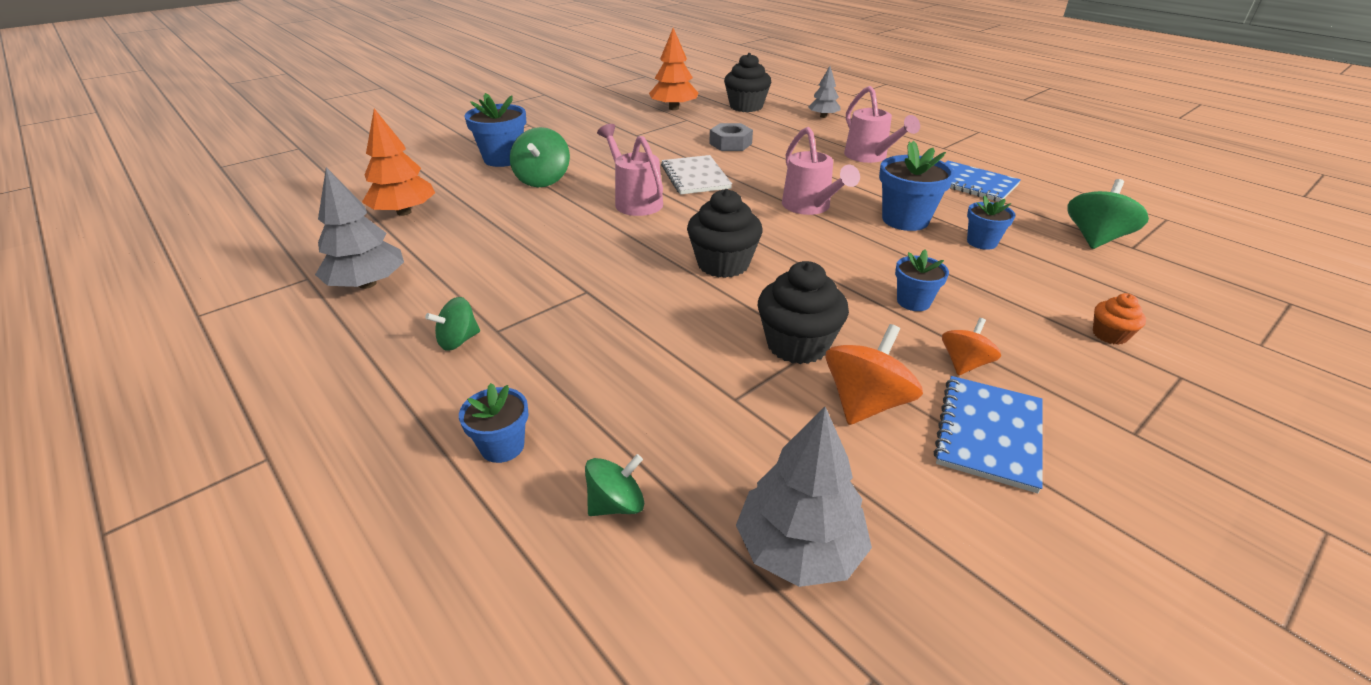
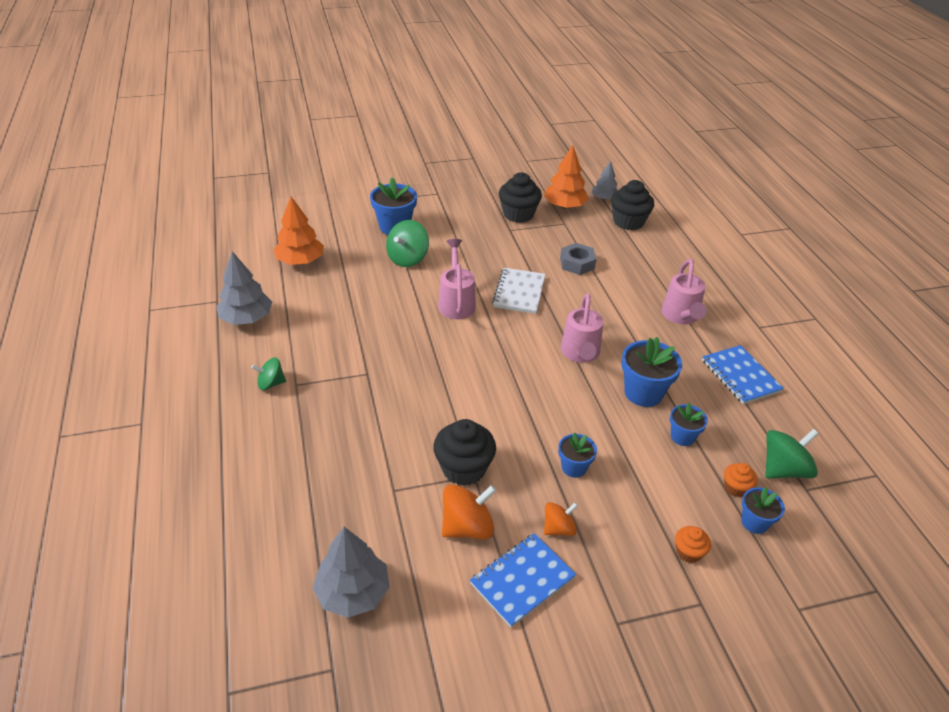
camera: 25 degrees right, 5 degrees up
(502, 446) = (251, 466): blue flower pot -> blue flower pot (754, 522)
(616, 504) = (283, 525): green spinning top -> none
(723, 264) = (471, 384): black cupcake -> black cupcake (518, 214)
(823, 116) = (686, 255): grey tree -> grey tree (604, 198)
(1077, 266) = (735, 488): none -> orange cupcake

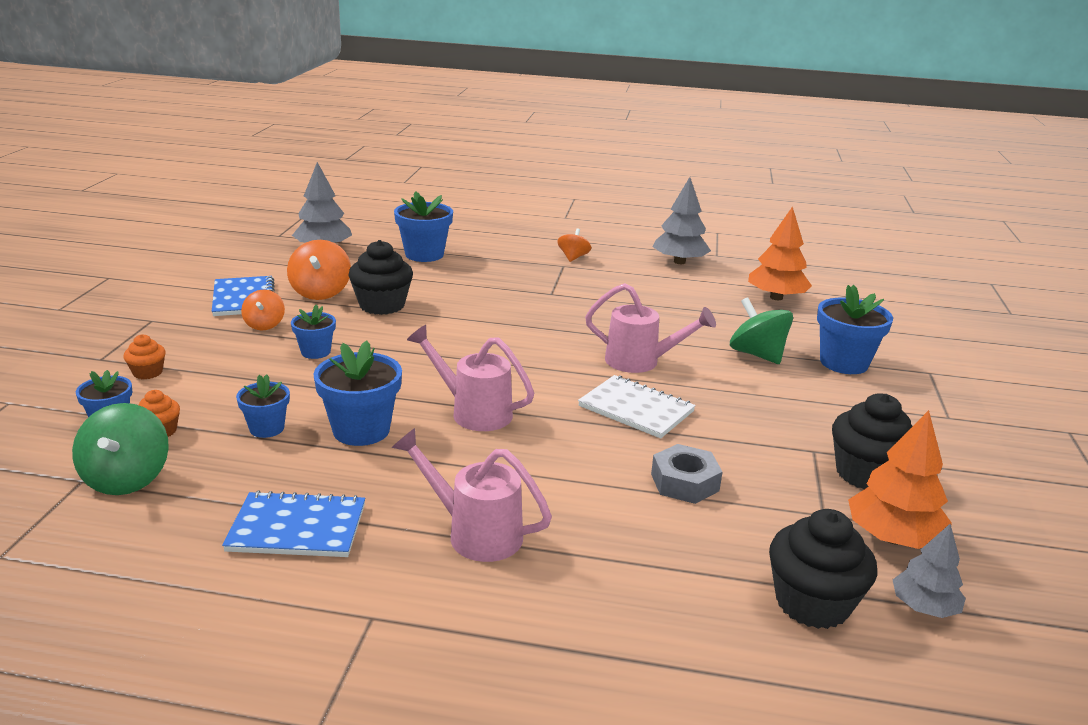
camera: 115 degrees right, 15 degrees down
(271, 383) = (573, 257): green spinning top -> orange spinning top
(322, 493) = (424, 254): none -> blue flower pot

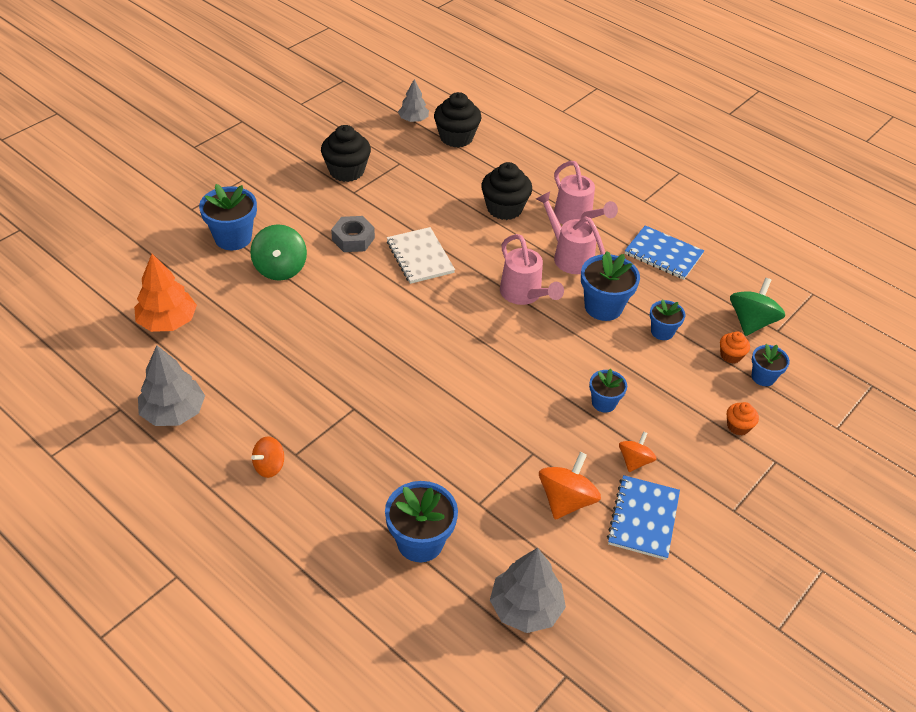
camera: 150 degrees left, 20 degrees up
(382, 305) = (519, 452): black cupcake -> black cupcake (504, 208)
(640, 362) = (371, 295): pink watering can -> pink watering can (569, 256)
(684, 482) = (447, 203): grey nut -> grey nut (353, 239)
(893, 538) = (383, 143): orange tree -> none

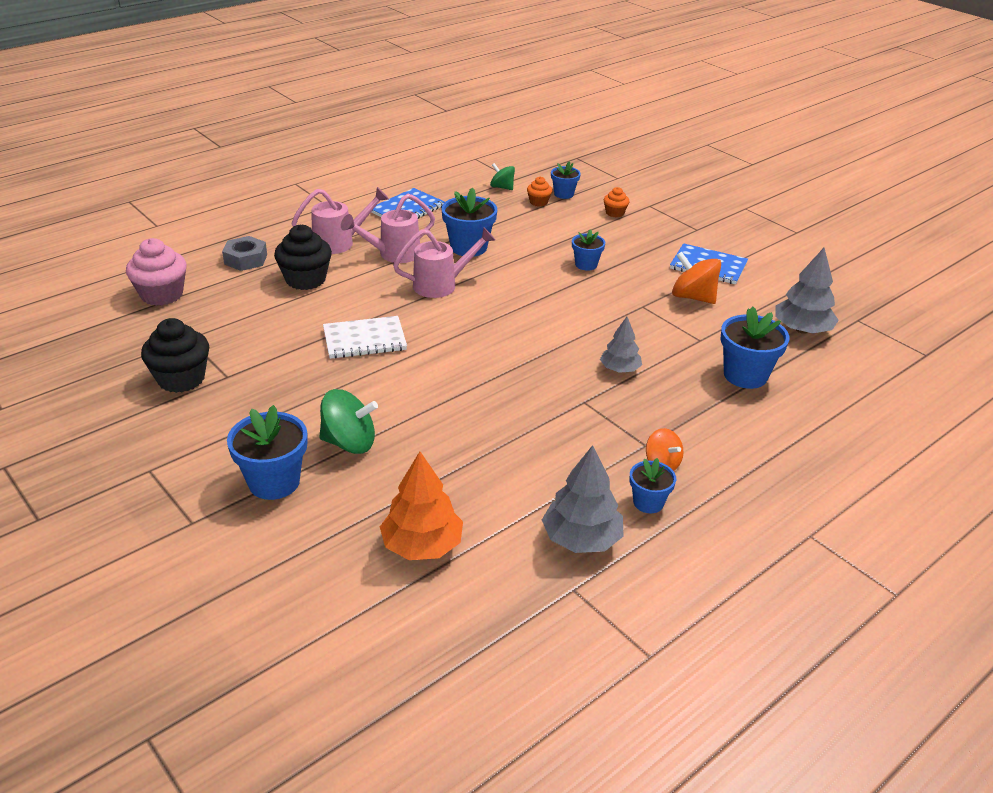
camera: 80 degrees left, 10 degrees down
(353, 239) = (316, 383): grey nut -> grey nut (246, 259)
(413, 120) = (105, 320): grey tree -> grey tree (619, 369)
(456, 137) = (162, 294): black cupcake -> pink cupcake
(634, 461) = (650, 261): orange spinning top -> none
(662, 332) = (506, 226): blue flower pot -> blue flower pot (648, 502)
(751, 322) = (502, 187): green spinning top -> green spinning top, size x0.62

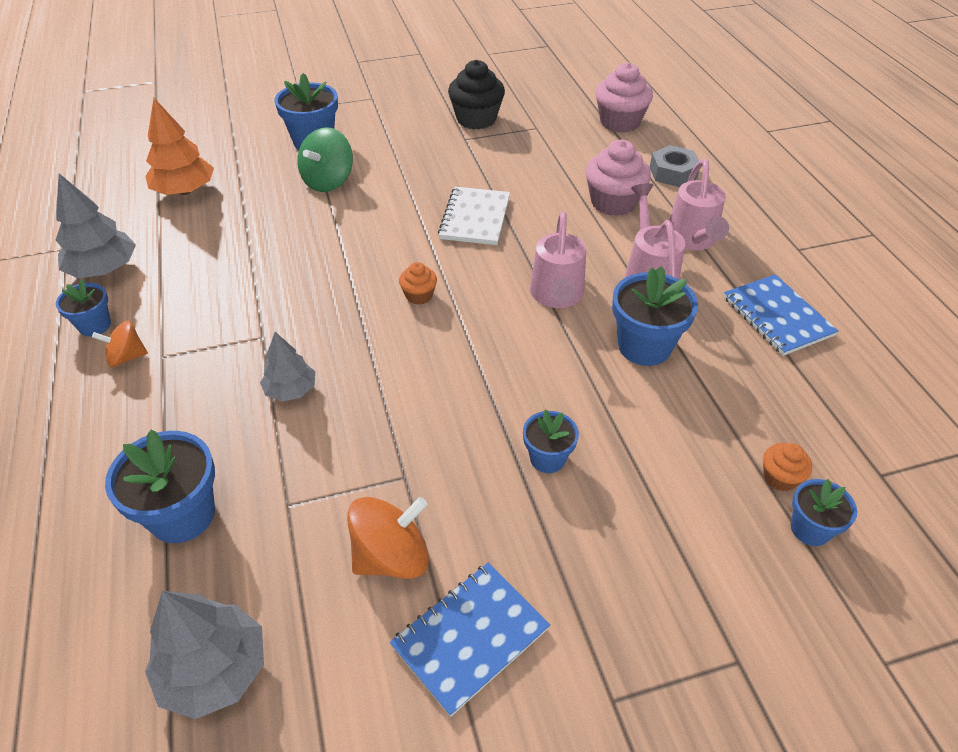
camera: 115 degrees right, 10 degrees up
(305, 279) = (613, 202): black cupcake -> pink cupcake
(502, 187) = (846, 447): green spinning top -> none
(615, 213) = (716, 580): orange cupcake -> orange cupcake (419, 295)

